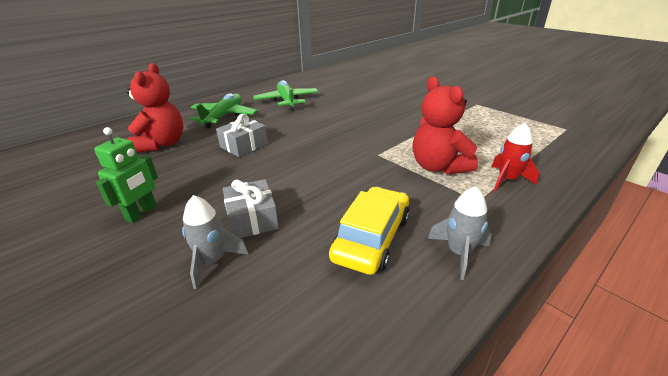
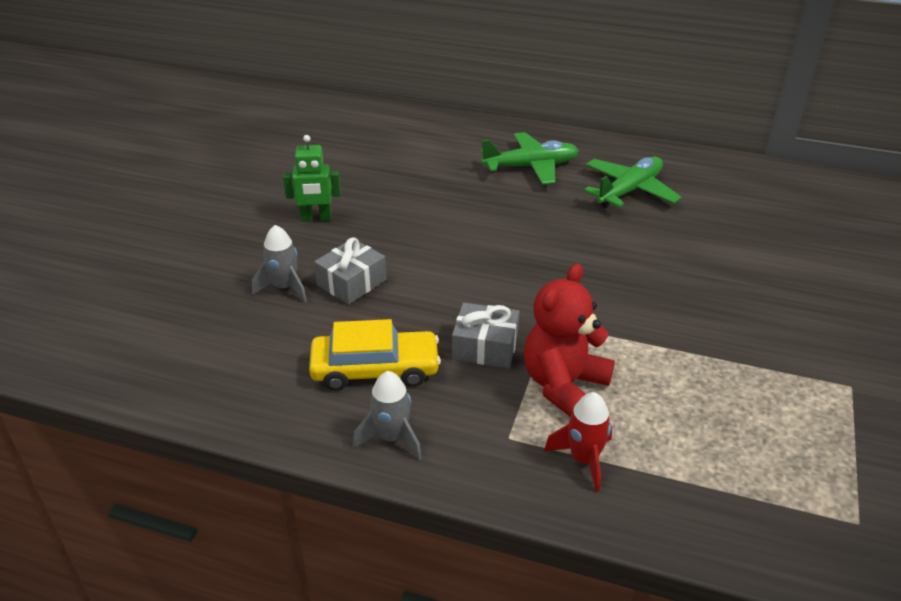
camera: 60 degrees right, 5 degrees up
(162, 144) = (430, 163): red teddy bear -> none
(244, 145) = (476, 215): grey gift -> grey gift (485, 347)

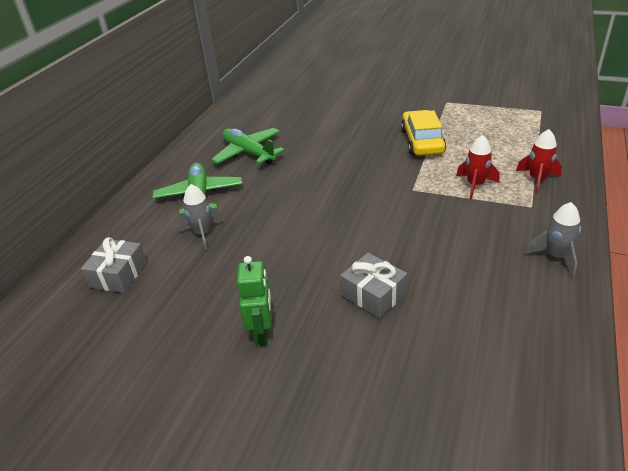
camera: 85 degrees left, 0 degrees up
(285, 288) = (385, 342): grey rocket -> grey rocket (203, 234)
(375, 369) = (486, 270): yellow car -> yellow car (422, 141)
(485, 347) = (445, 217): grey gift -> grey gift (119, 274)
(563, 385) = (475, 185): red teddy bear -> red rocket

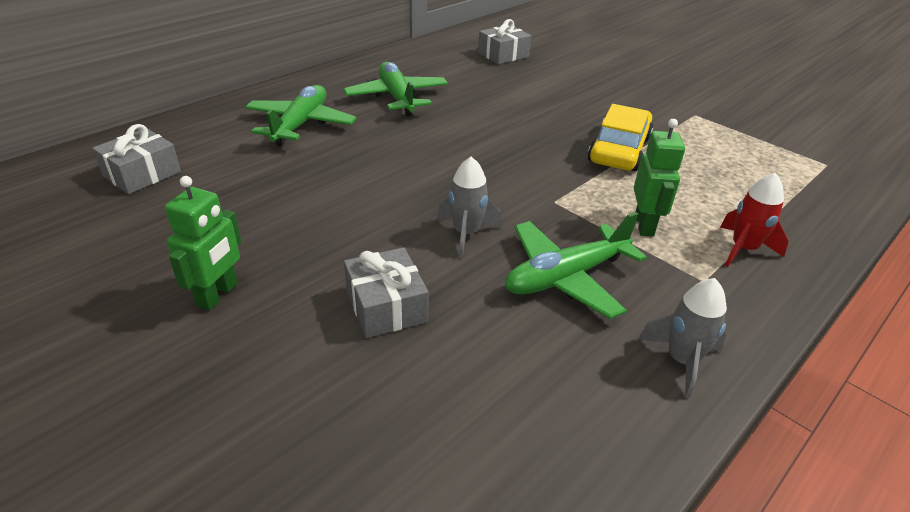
camera: 20 degrees right, 0 degrees up
(203, 234) = (265, 164): grey rocket -> grey rocket (466, 234)
(292, 97) = (503, 55): none -> grey gift
(459, 234) = (566, 277): none -> green plane
(475, 185) = (644, 225): red rocket -> green robot

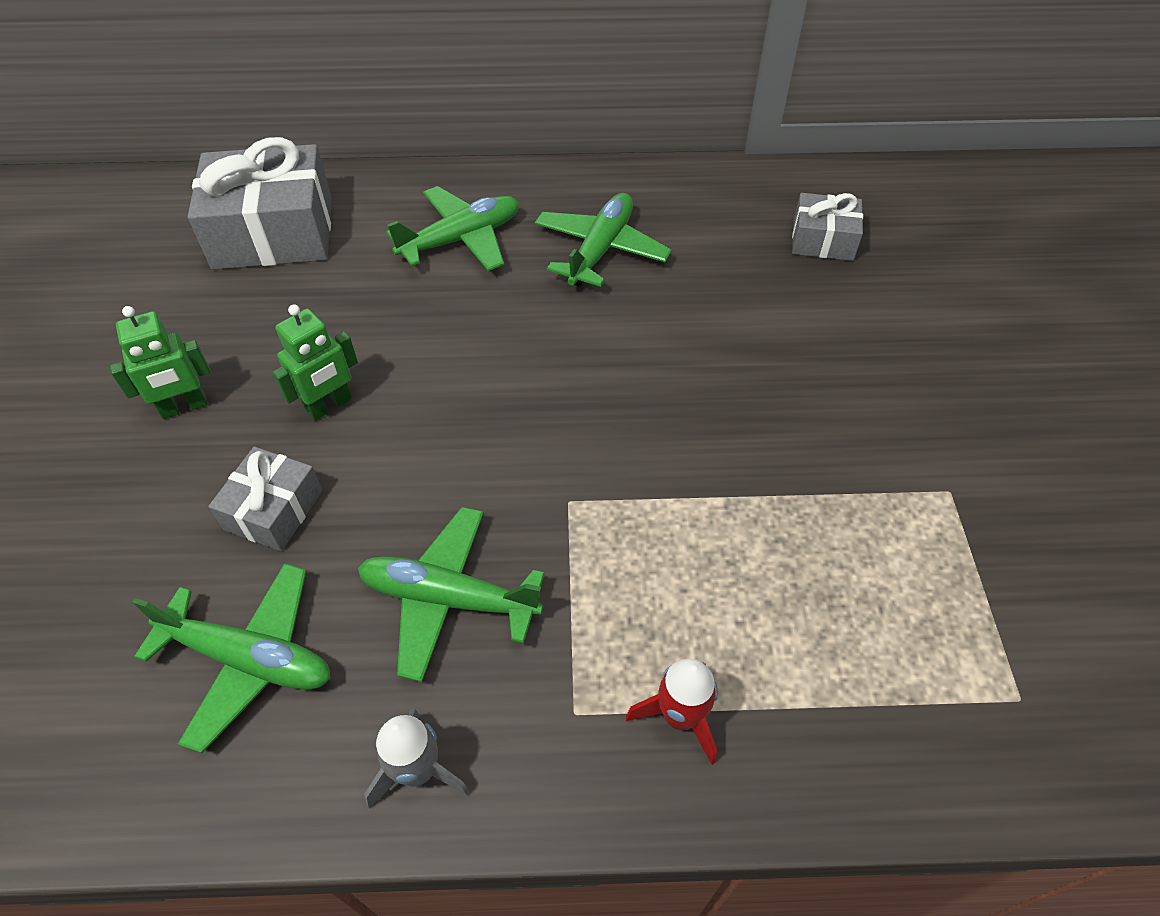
camera: 45 degrees right, 15 degrees up
(142, 174) = (273, 232): grey gift -> grey gift, size x1.87
(466, 234) = (432, 480): grey rocket -> none
(500, 388) = (249, 659): none -> green plane
(619, 150) = (749, 480): yellow car -> none
(644, 225) = (617, 601): green robot -> green robot (329, 406)

